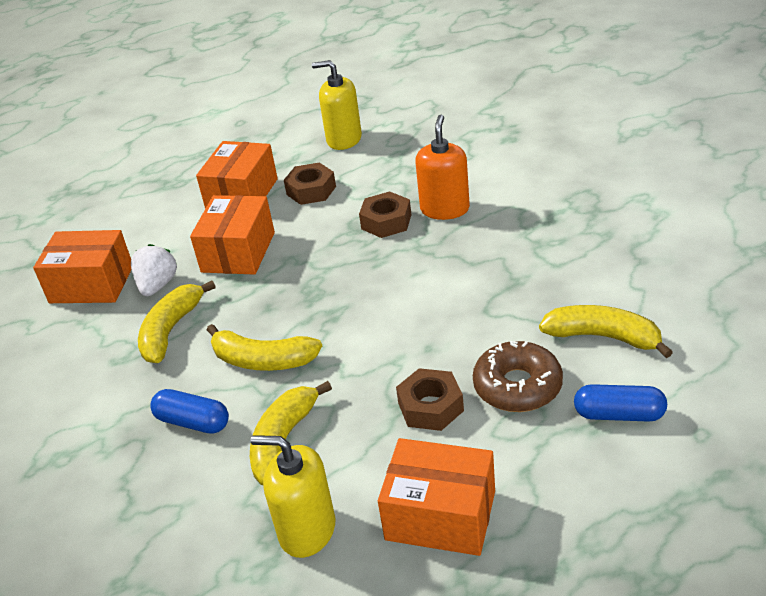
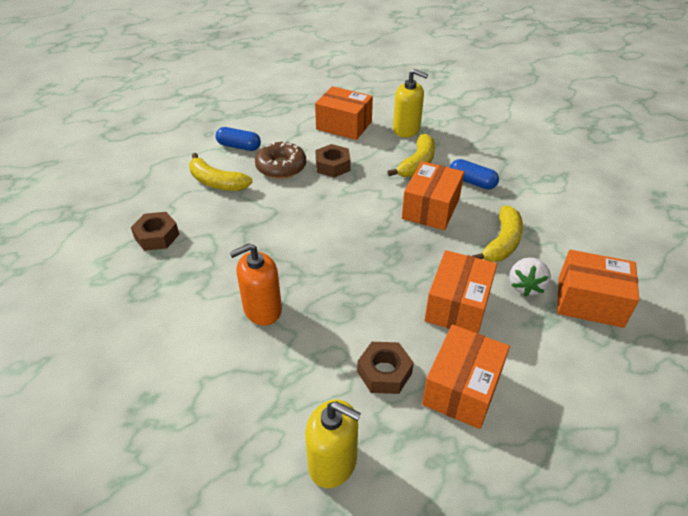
camera: 175 degrees left, 5 degrees up
(263, 360) = (431, 208): yellow banana -> orange box
(386, 222) = (319, 308): brown nut -> brown nut (157, 236)
(445, 209) = (262, 309): orange soap dispenser -> orange soap dispenser turned 45 degrees clockwise

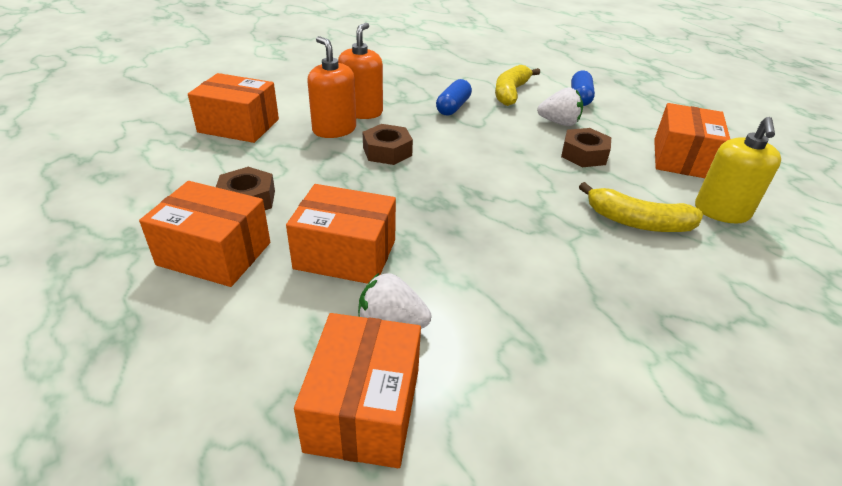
camera: 80 degrees right, 5 degrees down
(157, 236) = (420, 76): brown nut -> brown nut (387, 151)
(228, 287) = (361, 112): none -> orange soap dispenser
(281, 167) = (559, 123): brown donut -> white strawberry
(333, 462) = (152, 174): yellow soap dispenser -> none
(431, 208) = (536, 234): orange box -> orange box (239, 126)
(472, 182) = (627, 279): blue capsule -> blue capsule (453, 107)
(502, 243) = (484, 306): yellow banana -> none

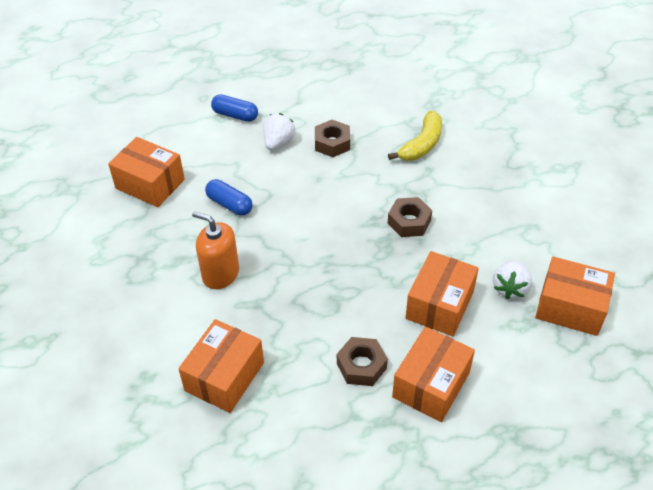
camera: 75 degrees left, 10 degrees up
(334, 130) = (252, 298): orange soap dispenser -> none
(387, 151) = (301, 264): brown nut -> brown nut (409, 222)
(510, 93) = (211, 158): yellow banana -> none
(682, 158) = (348, 93): orange box -> orange box (150, 184)
(721, 211) = (416, 101): yellow soap dispenser -> none

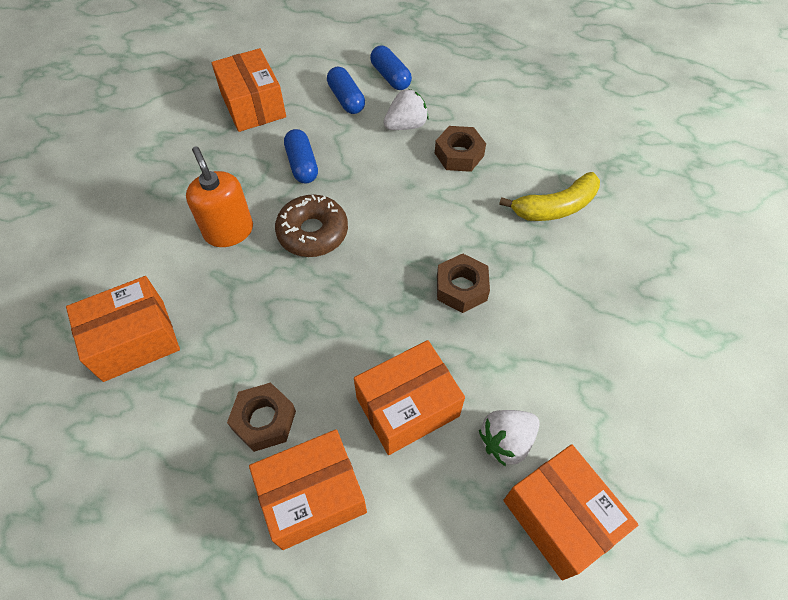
camera: 35 degrees right, 10 degrees up
(217, 145) = (346, 99): none -> blue capsule
(281, 242) = (313, 232): none -> brown donut

